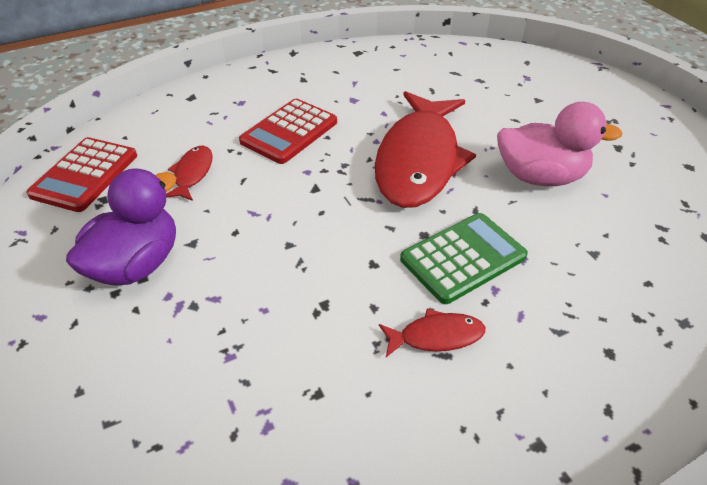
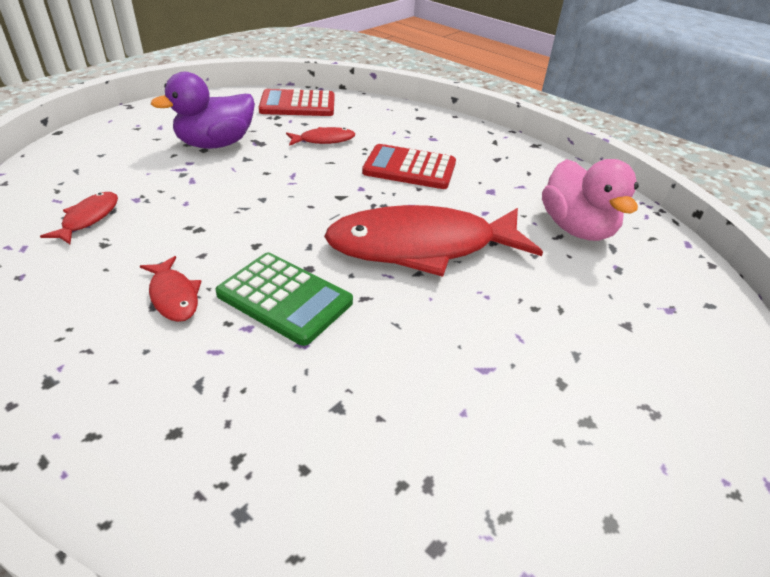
camera: 65 degrees right, 5 degrees down
(136, 264) = (216, 144): purple duck -> purple duck turned 135 degrees clockwise
(253, 408) = (88, 218): none -> red fish
(540, 177) = (457, 343): pink duck -> pink duck (576, 228)

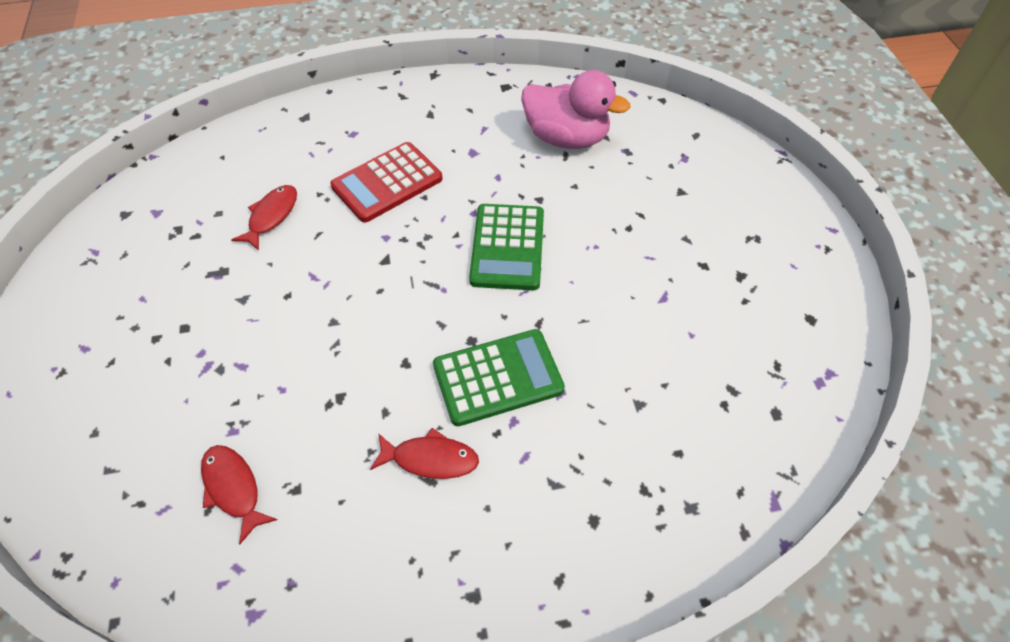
camera: 50 degrees left, 15 degrees up
(216, 144) = (184, 312): purple duck -> none
(297, 105) = (170, 197): red calculator -> none
(422, 247) = (507, 247): red fish -> green calculator

